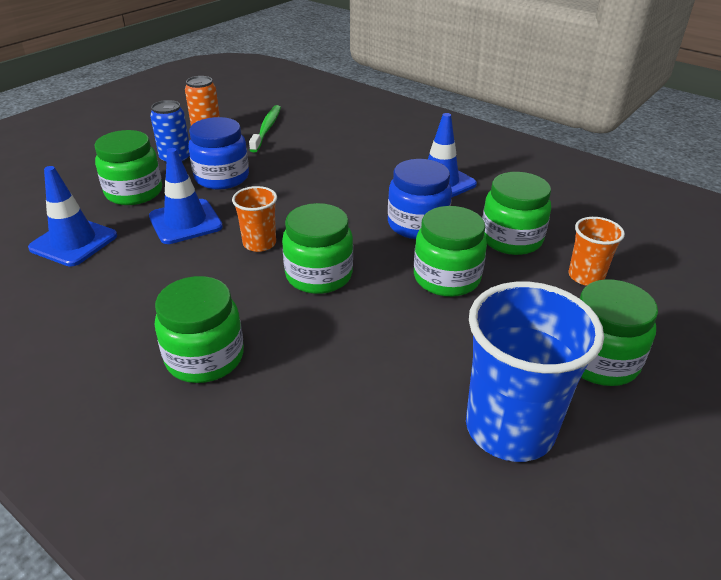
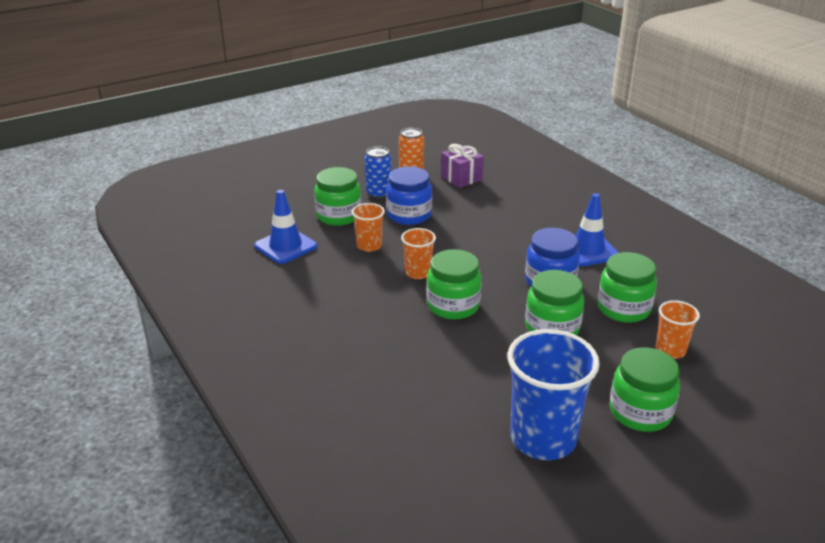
camera: 20 degrees right, 5 degrees down
(185, 222) = (369, 246): blue traffic cone -> orange cup
(205, 357) = (350, 345): green jar -> none
(267, 128) = (461, 178): green toothbrush -> purple gift

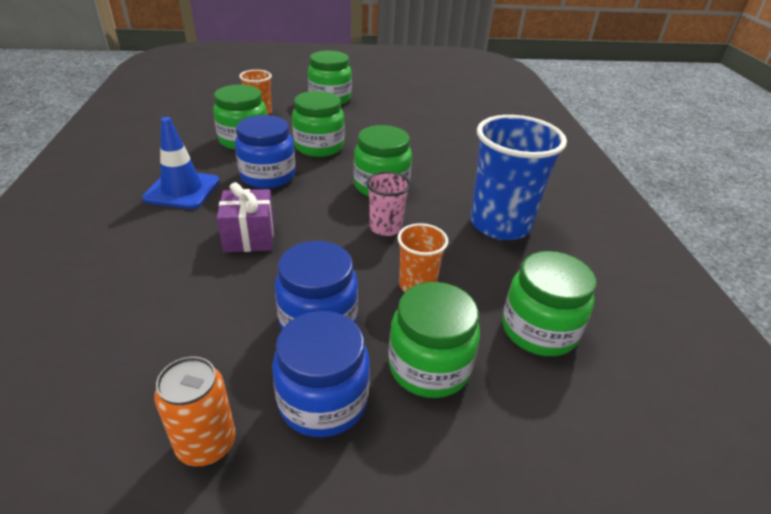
camera: 155 degrees left, 5 degrees up
(285, 246) = (539, 330): blue traffic cone -> green jar
(378, 193) = (323, 400): blue can -> blue jar
(418, 273) = (385, 228): orange cup -> pink cup
(461, 178) = (141, 378): purple gift -> purple gift (249, 237)
(543, 438) = (402, 106): blue cup -> blue cup (500, 224)

